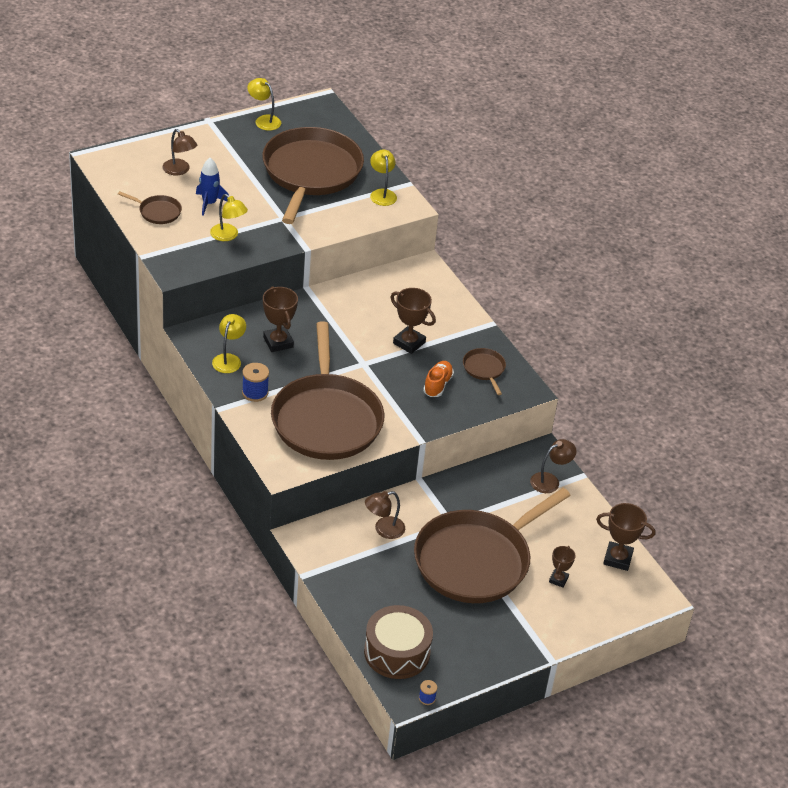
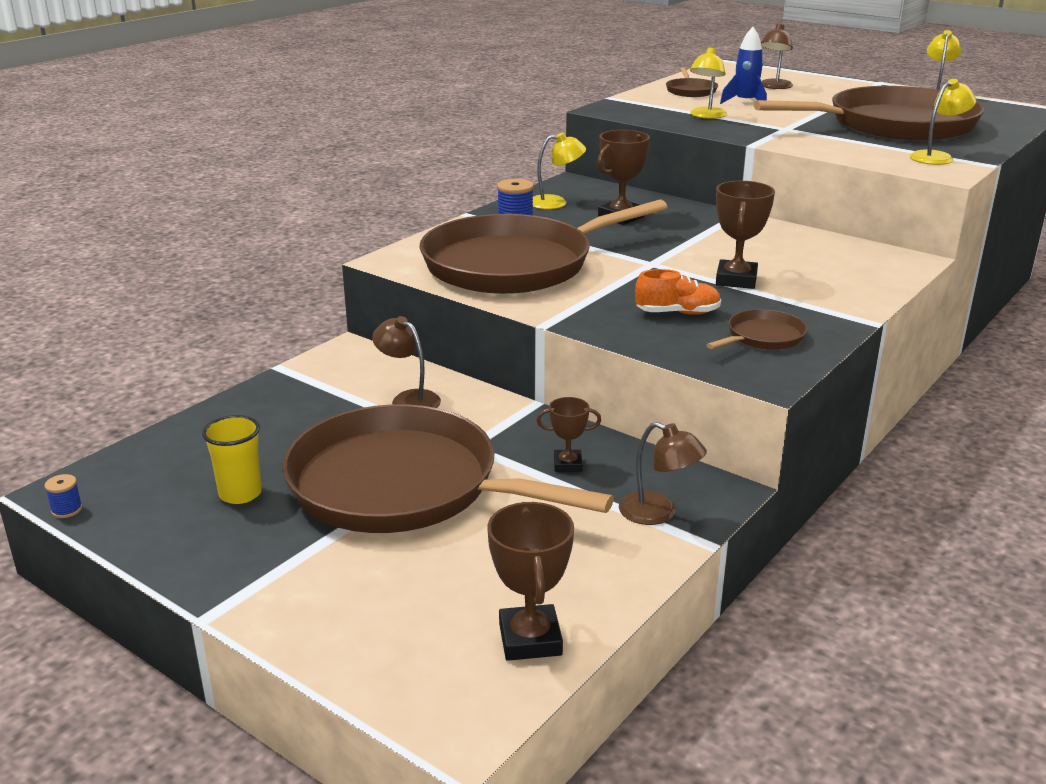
camera: 70 degrees right, 15 degrees down
(397, 652) = (159, 463): brown drum -> none
(449, 625) = (240, 494): none -> yellow cup
(558, 579) = (418, 579): brown trophy -> brown trophy (567, 464)

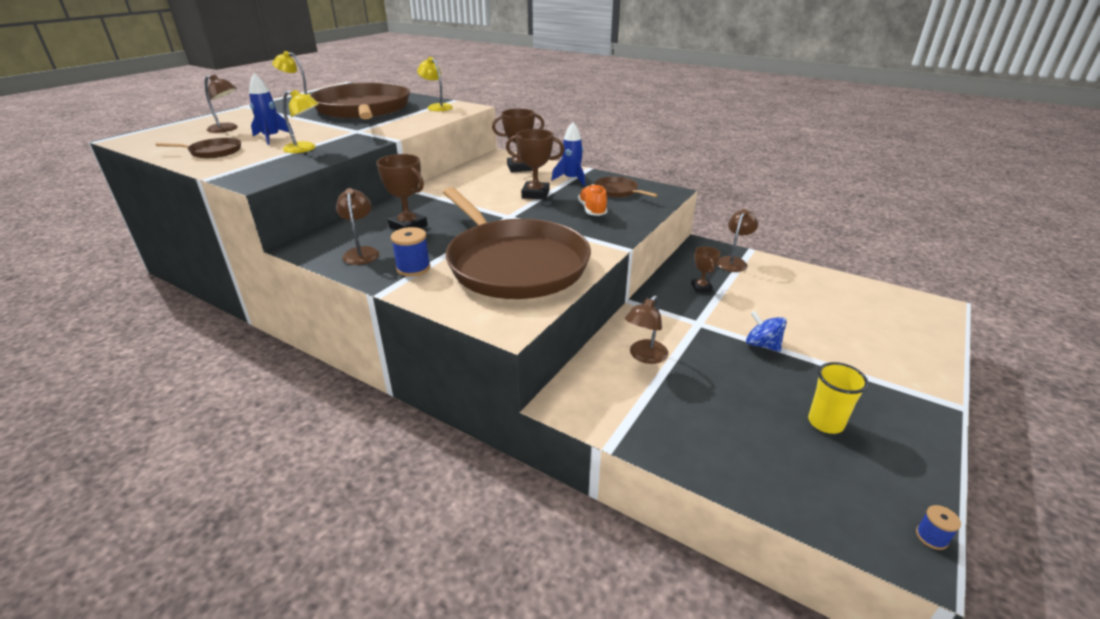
camera: 95 degrees left, 5 degrees up
(403, 485) = (762, 345): brown pan -> blue spinning top
(530, 639) = (863, 293): brown trophy -> brown trophy (519, 168)
(556, 202) = (361, 252): yellow lamp -> brown lamp
(809, 306) = (571, 179): none -> blue rocket

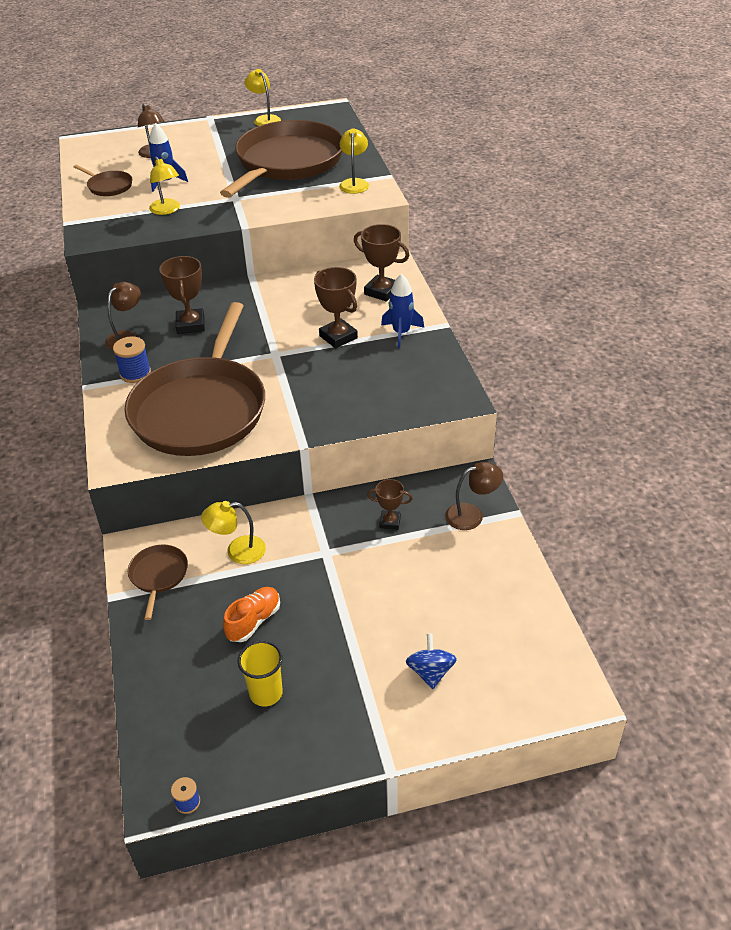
camera: 45 degrees right, 10 degrees up
(592, 210) = (352, 384): orange shoe -> orange shoe (254, 621)
(618, 191) = (416, 372): brown pan -> brown pan (158, 575)
(644, 356) = (237, 551): brown lamp -> yellow lamp
(701, 287) = (390, 522): brown trophy -> brown trophy turned 60 degrees clockwise
(762, 345) = (338, 606): blue spinning top -> blue spinning top (430, 672)

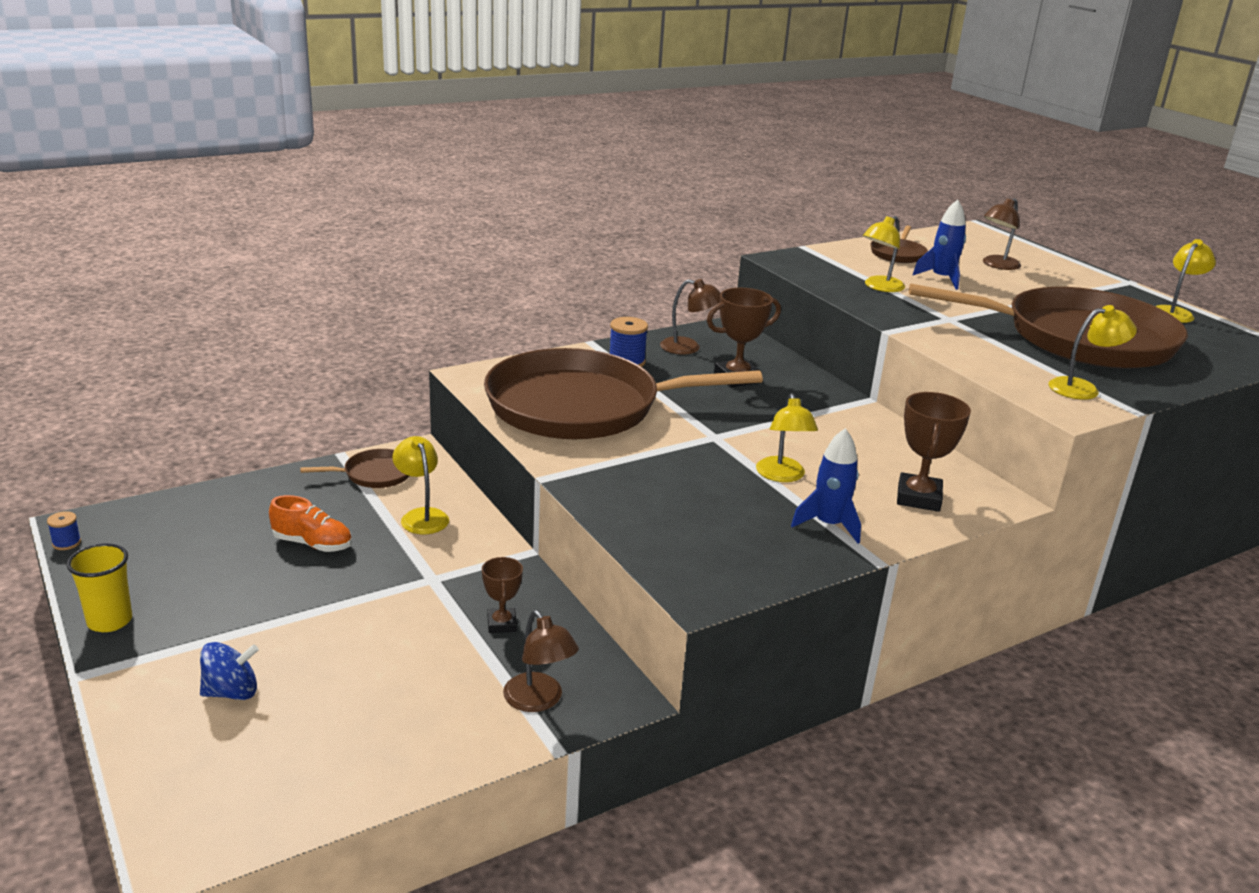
camera: 70 degrees right, 15 degrees down
(266, 693) = (205, 568): yellow cup -> yellow cup (110, 621)
(338, 337) = (782, 476): brown trophy -> yellow lamp

